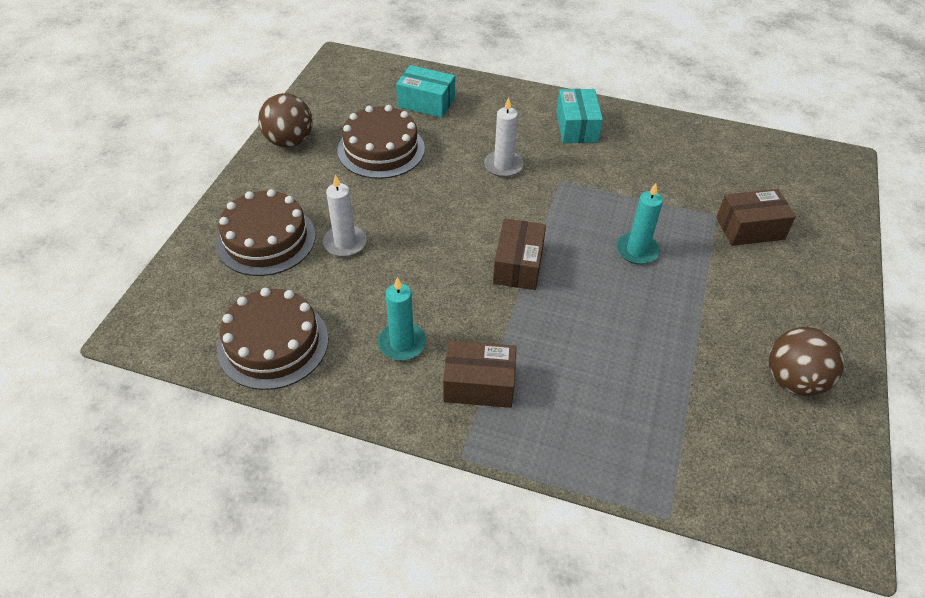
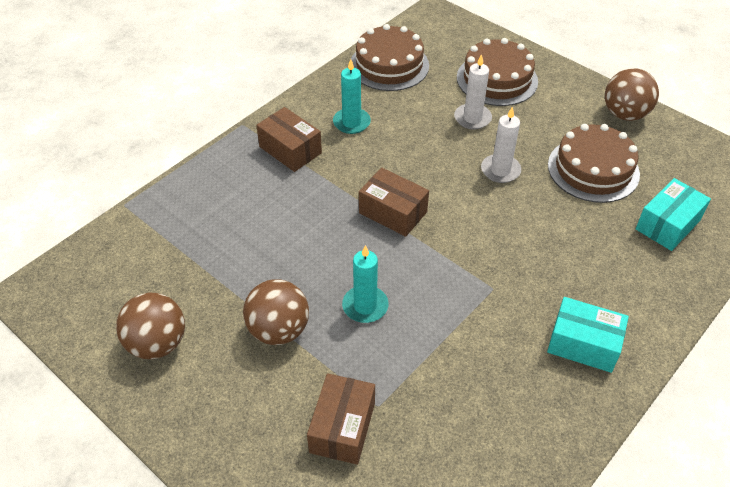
camera: 115 degrees right, 0 degrees up
(479, 384) = (290, 150): brown box -> brown box turned 75 degrees counterclockwise
(503, 165) = (535, 251): white candle -> white candle (500, 170)
(706, 298) = (278, 330): none -> brown ball

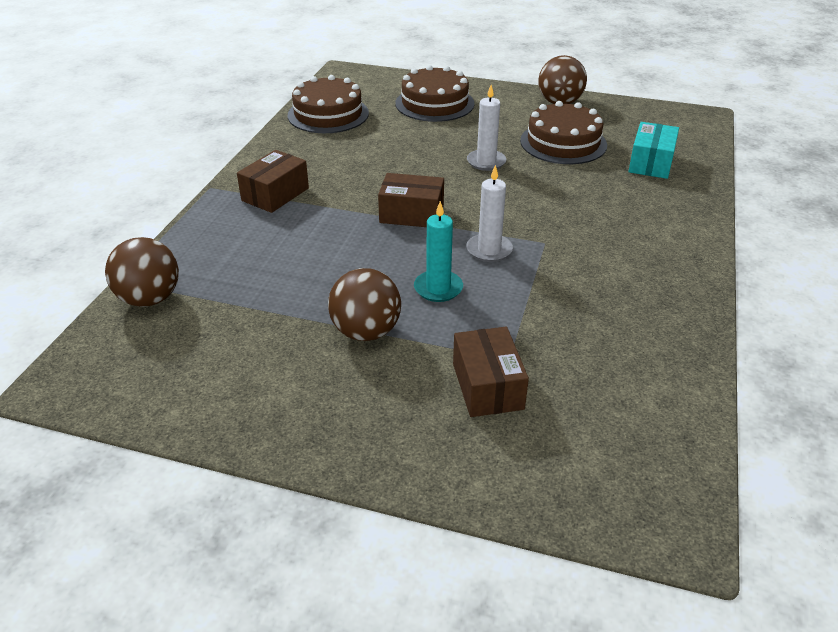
camera: 25 degrees left, 10 degrees down
(157, 344) = (241, 383): brown ball -> brown ball (150, 299)
(290, 150) = (275, 194): brown box -> brown box turned 75 degrees counterclockwise
(351, 123) = (322, 161): turquoise candle -> none
(472, 118) = (433, 133): white candle -> white candle (489, 250)
(583, 344) = (650, 258): turquoise box -> none

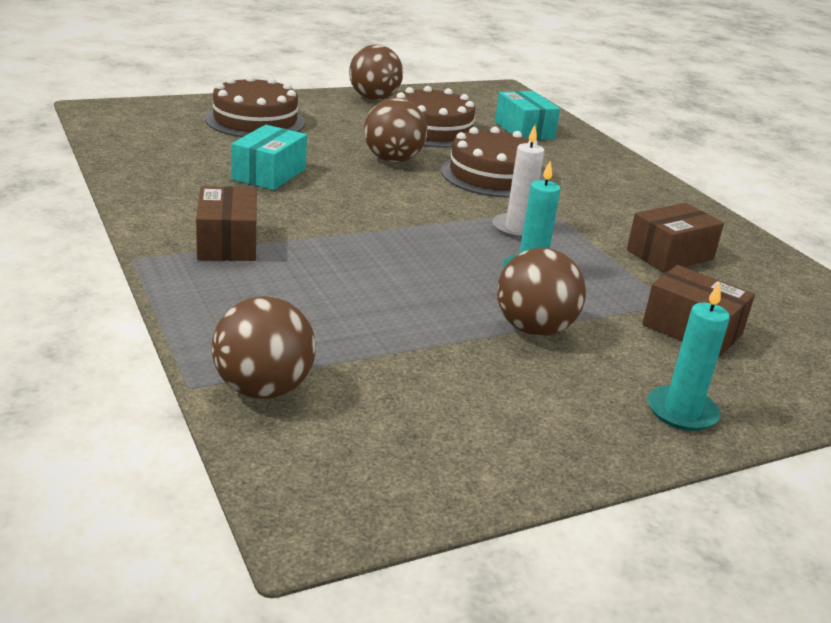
camera: 45 degrees left, 10 degrees down
(328, 114) = (151, 153): brown cake -> brown cake (493, 175)
(364, 440) = (681, 412): none -> turquoise candle
(378, 150) = (269, 174): none -> turquoise box
(411, 214) = (402, 220): brown box -> brown box (670, 255)
(486, 162) = (393, 160): white candle -> brown ball

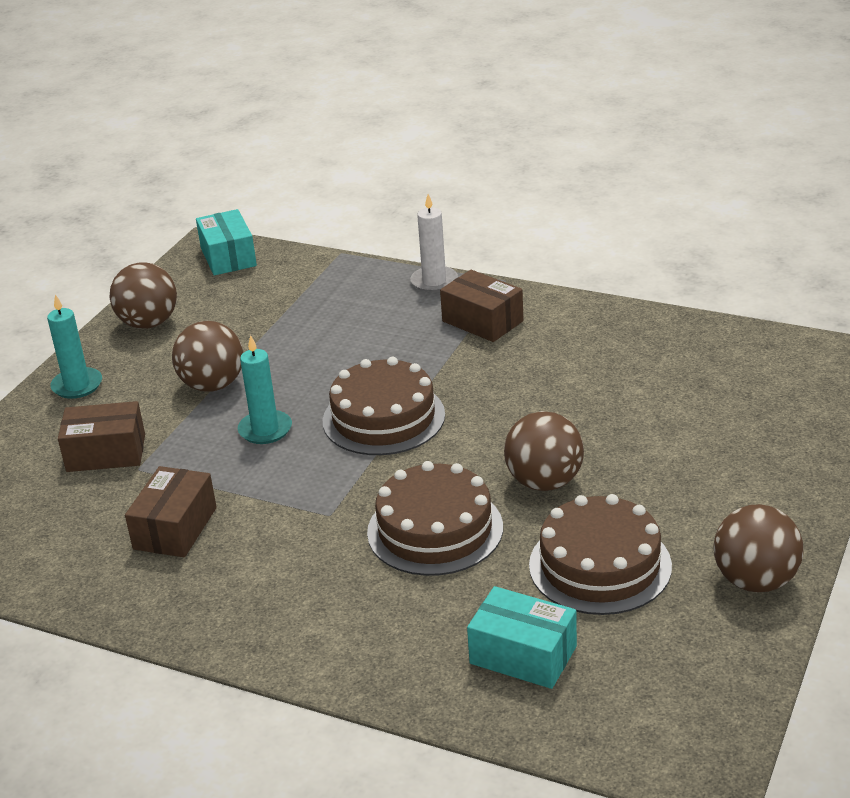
camera: 145 degrees right, 5 degrees up
(255, 121) = (743, 443): brown cake -> brown cake (383, 418)
(263, 389) = (307, 270): brown ball -> brown ball (148, 323)
(269, 174) = (587, 390): turquoise box -> turquoise box (228, 257)
(517, 229) = (326, 469): white candle -> white candle (434, 281)

